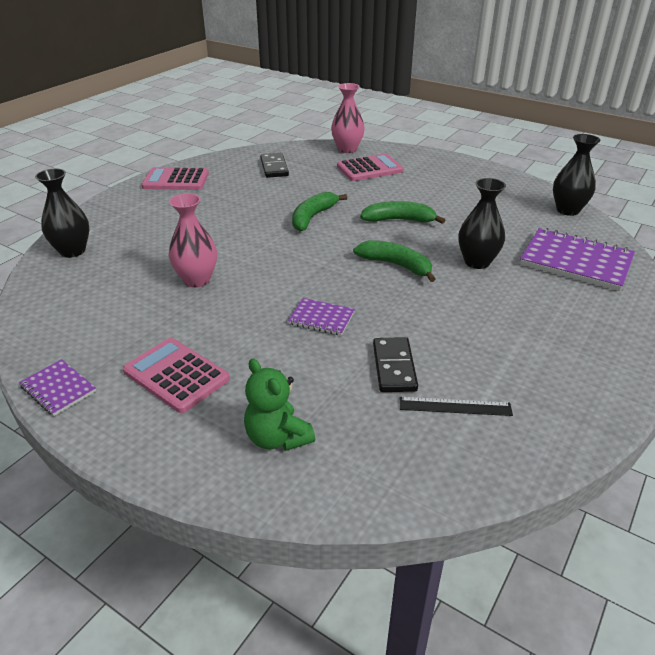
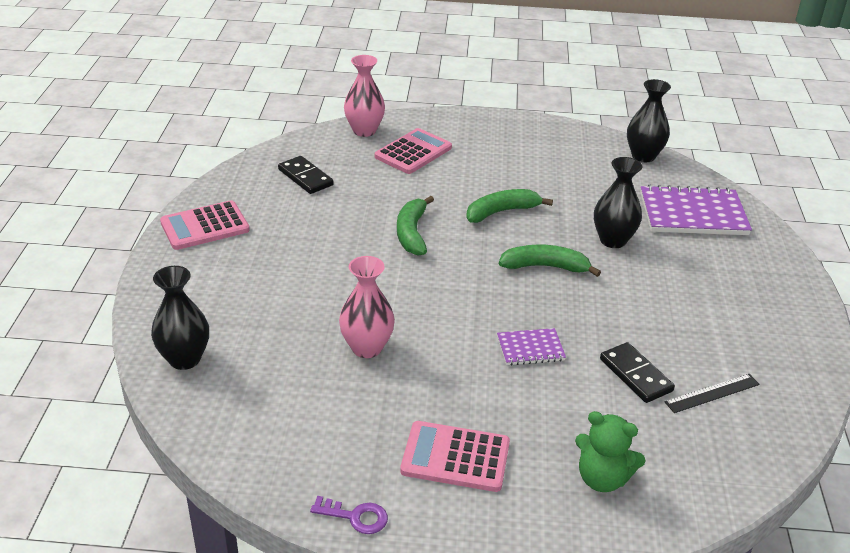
camera: 30 degrees left, 0 degrees up
(58, 389) = (355, 517): purple notebook -> purple key

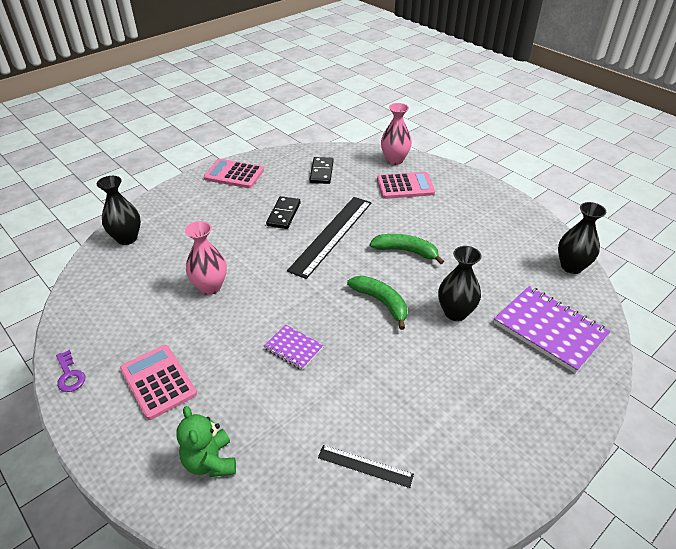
camera: 45 degrees right, 5 degrees up
(412, 233) = (331, 235): green banana -> black ruler
(635, 375) = (332, 413): black domino -> black domino (283, 214)

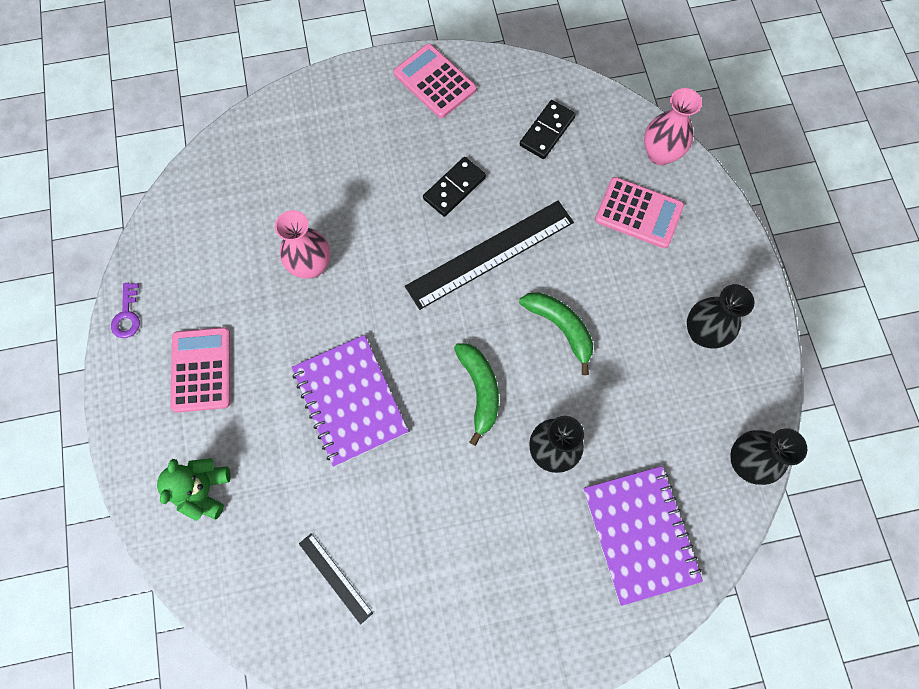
camera: 30 degrees right, 30 degrees up
(127, 238) = (259, 139): black vase -> black vase (703, 333)
(293, 348) = (350, 401): purple notebook -> purple notebook, size x1.93

